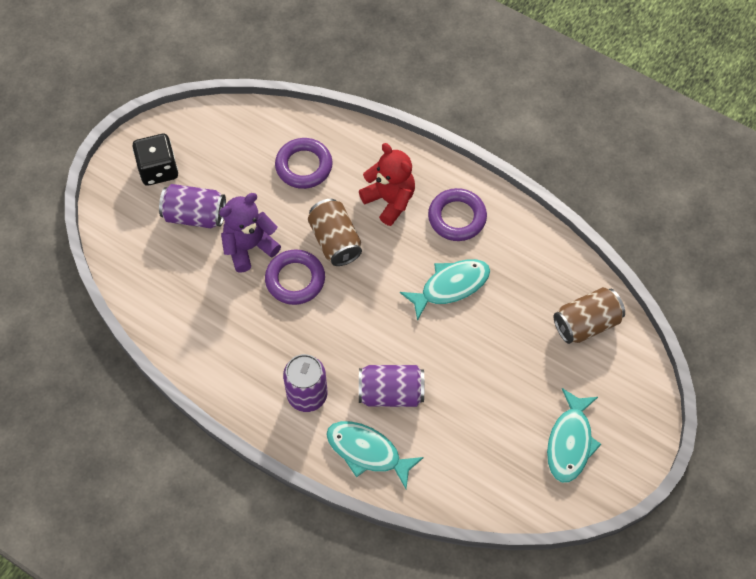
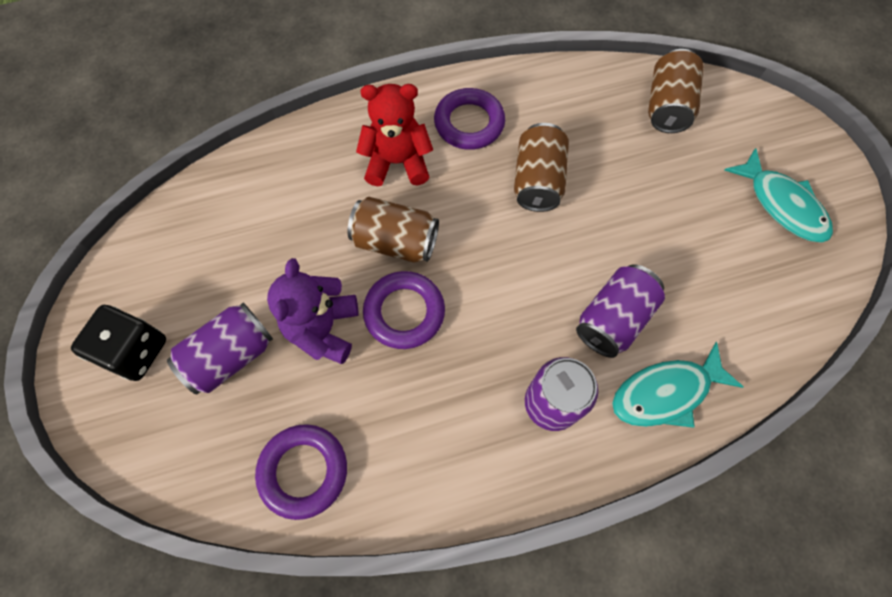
camera: 50 degrees left, 5 degrees up
(304, 166) = (284, 207): purple ring -> purple ring (303, 471)
(450, 286) = (537, 181): turquoise fish -> brown can

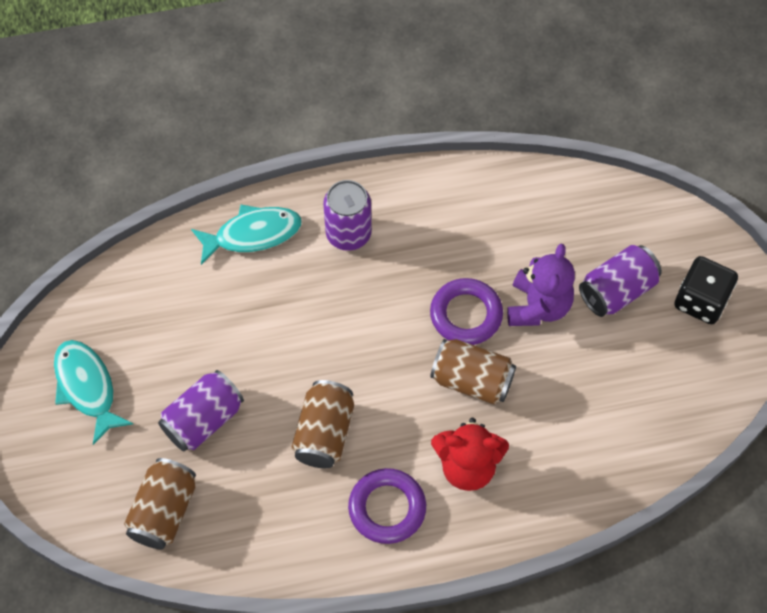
camera: 175 degrees left, 5 degrees down
(303, 471) = (548, 203): purple ring -> none
(613, 319) = (281, 295): purple can -> purple can (203, 420)

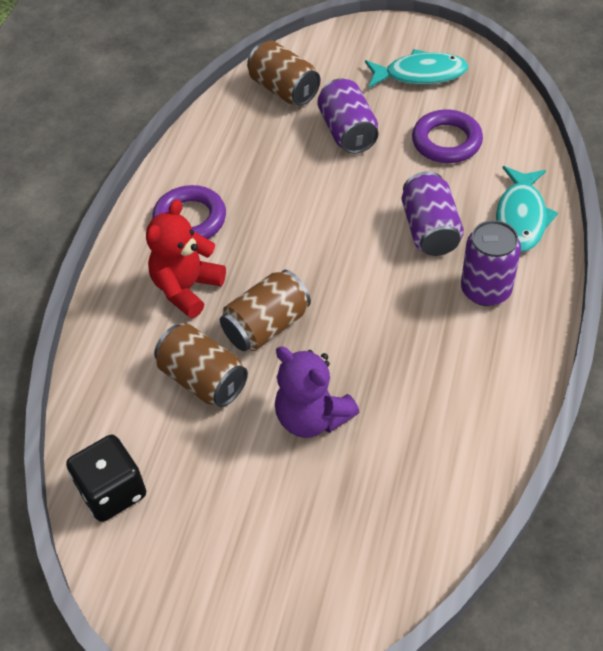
camera: 120 degrees right, 10 degrees down
(324, 433) = (285, 202): brown can -> brown can (203, 379)
(466, 315) = (339, 350): purple ring -> purple ring (446, 141)
(617, 291) = (287, 503): purple can -> purple can (430, 230)
(701, 301) = (224, 587): black dice -> black dice (112, 491)

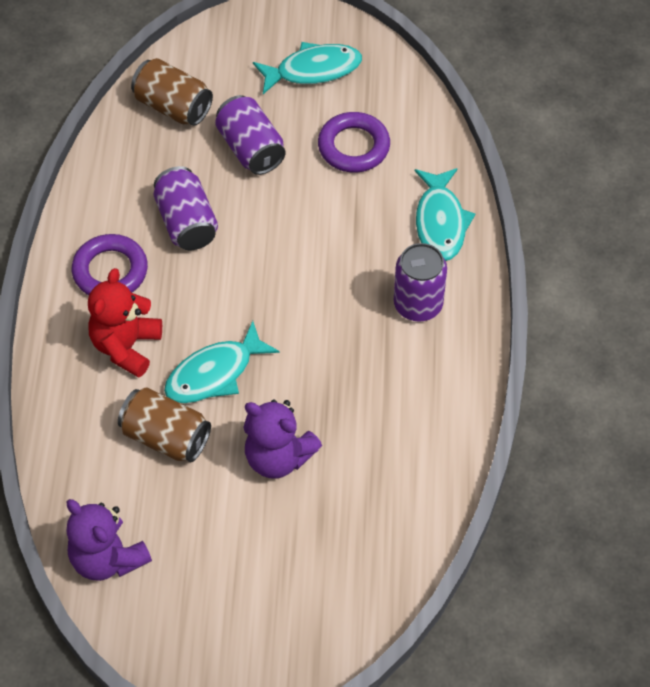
camera: 15 degrees left, 5 degrees up
(112, 491) = (107, 558): black dice -> purple teddy bear
(266, 326) = (214, 373): brown can -> turquoise fish
(430, 230) = (354, 248): purple can -> purple can (186, 222)

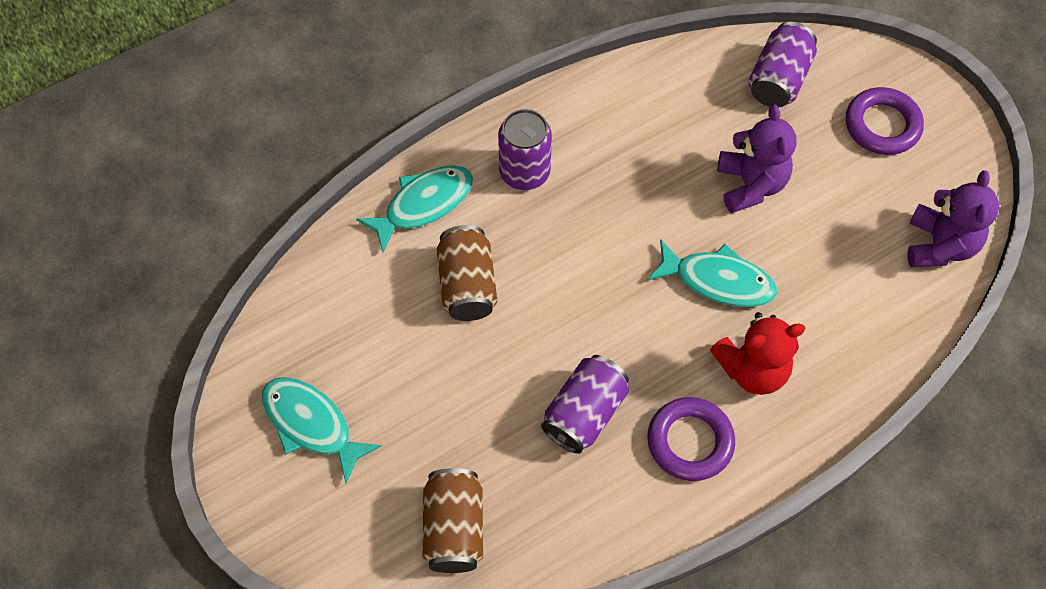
camera: 125 degrees left, 5 degrees up
(166, 437) = (806, 277): brown can -> brown can (467, 285)
(251, 149) = (454, 416): purple can -> purple can (778, 79)
(353, 147) = (386, 326): purple ring -> purple ring (882, 125)

